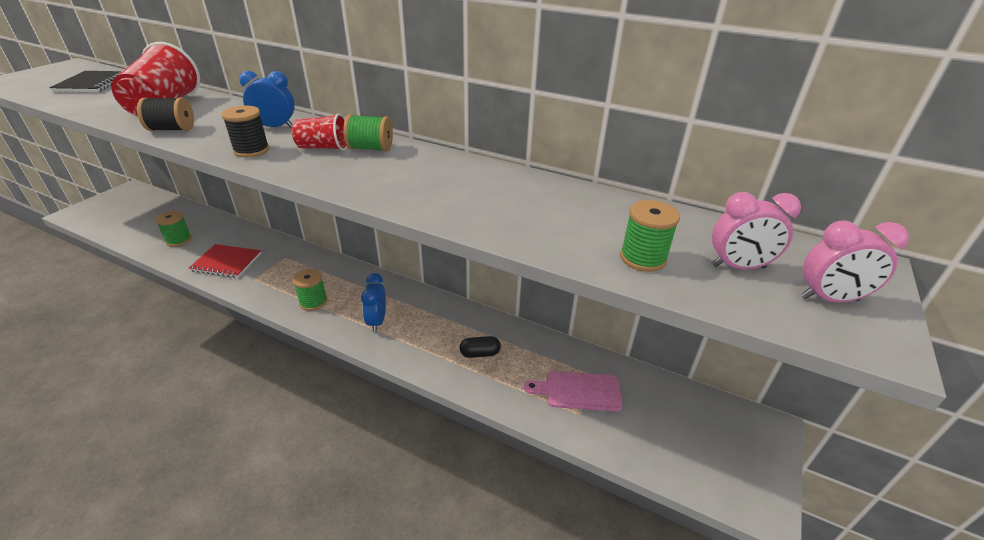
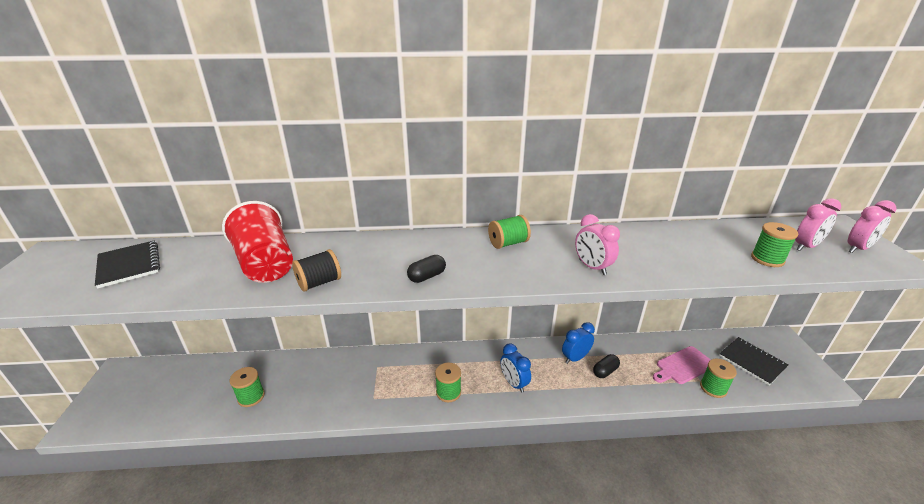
camera: 30 degrees left, 5 degrees down
(226, 262) = (329, 395): red notebook -> none
(251, 150) = (427, 276): black spool -> black capsule
(275, 127) = (405, 250): blue clock -> blue clock (575, 358)
(324, 148) = (475, 254): red cup -> none
(408, 192) = (592, 267): none -> pink clock
(585, 430) = (713, 388): none -> green spool
(681, 430) = (752, 361): none -> black notebook

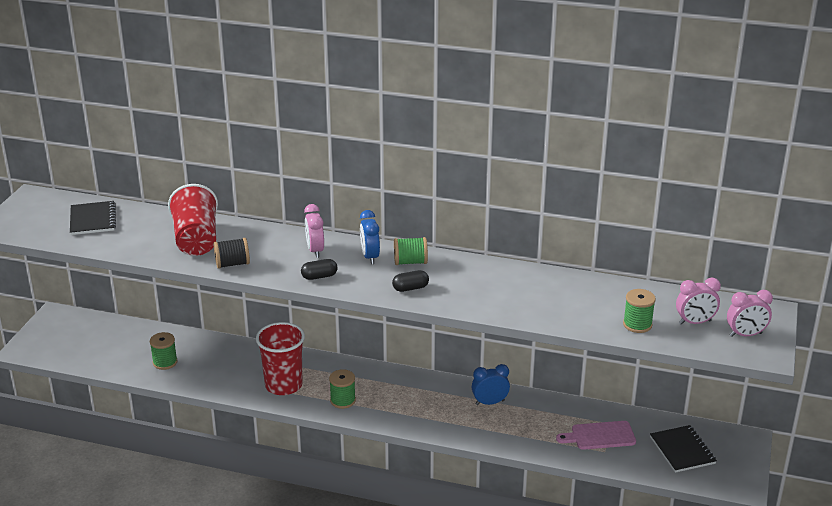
camera: 20 degrees right, 0 degrees up
(384, 390) = (283, 385): none -> red cup
(514, 383) = (410, 408): blue clock -> blue clock (370, 257)
(592, 267) = (465, 298): pink clock -> pink clock (315, 250)
(605, 371) = (511, 421): black capsule -> black capsule (410, 288)
(713, 388) = (611, 460): green spool -> none

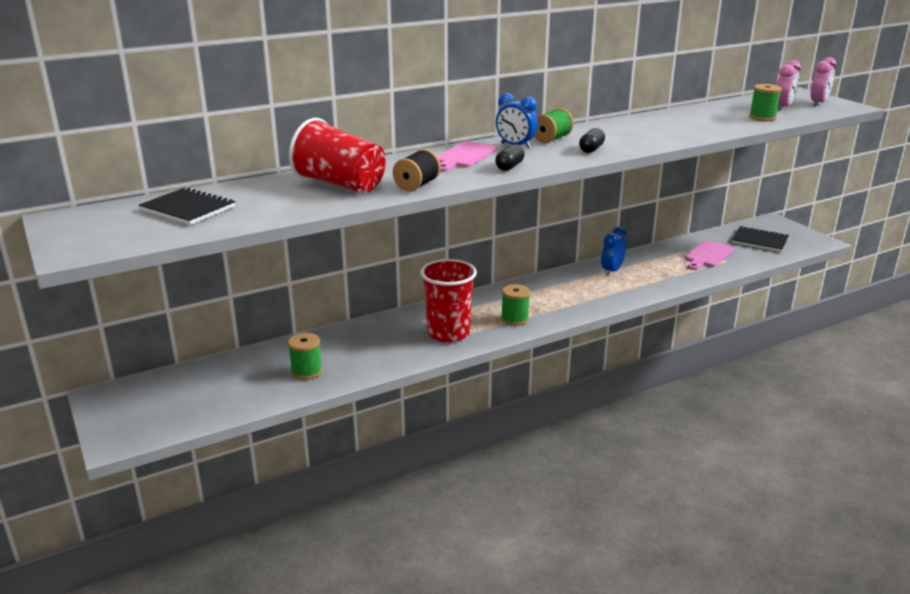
camera: 45 degrees left, 5 degrees down
(315, 250) = (464, 156): pink clock -> pink cutting board

